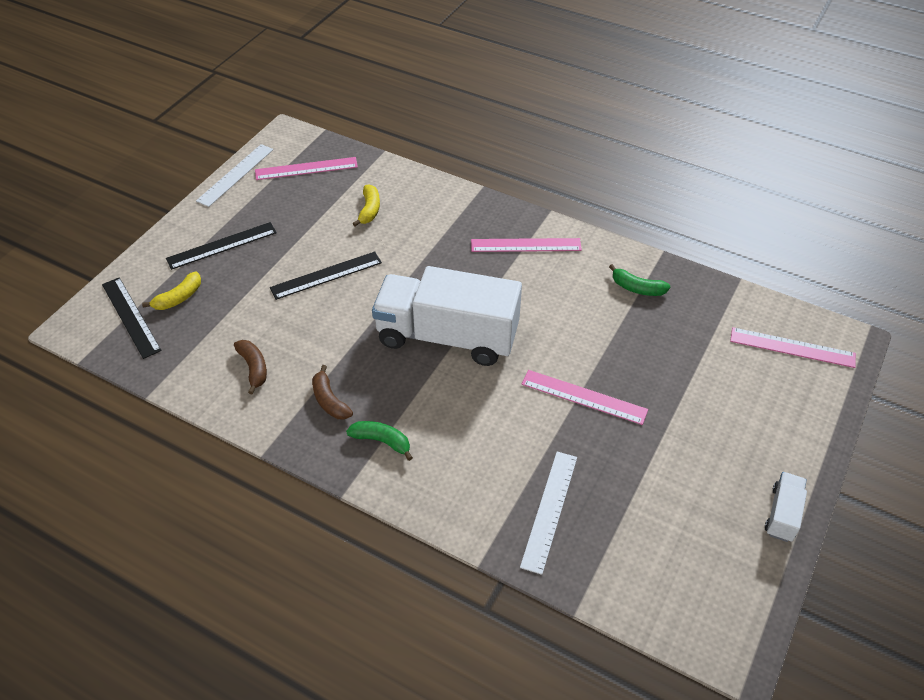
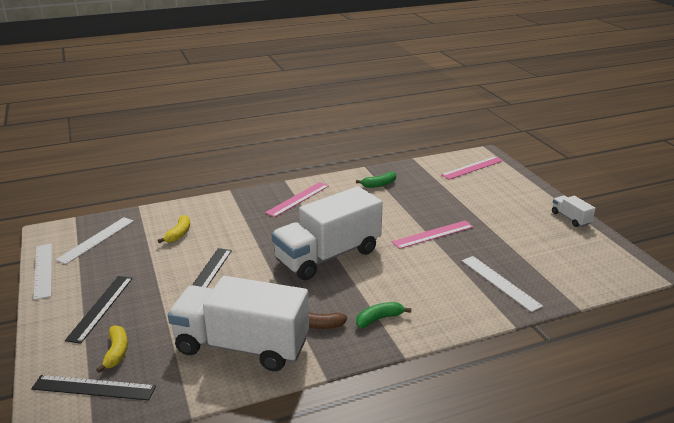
camera: 50 degrees left, 20 degrees down
(254, 368) = (242, 346): brown banana -> white truck
(306, 168) = (96, 239): pink ruler -> white ruler
(369, 210) = (179, 234): yellow banana -> yellow banana turned 60 degrees clockwise

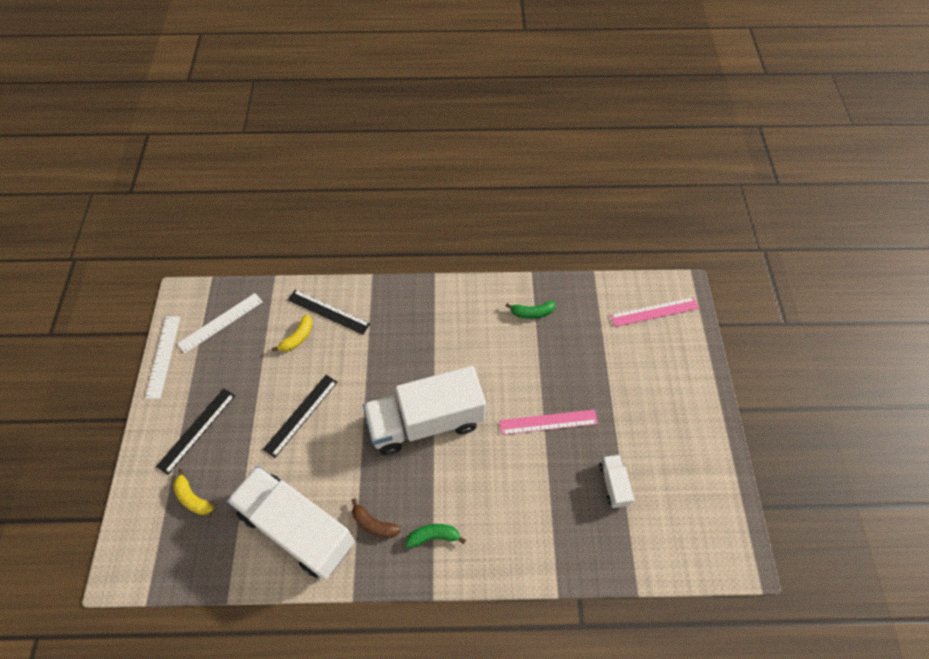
camera: 20 degrees right, 30 degrees up
(93, 388) = (163, 537): black ruler -> black ruler (328, 312)
(116, 352) = (192, 498): yellow banana -> yellow banana turned 120 degrees clockwise
(298, 199) = (434, 313): pink ruler -> none
(500, 282) = (578, 525): white ruler -> none
(570, 218) = (716, 444): white truck -> white truck (613, 484)

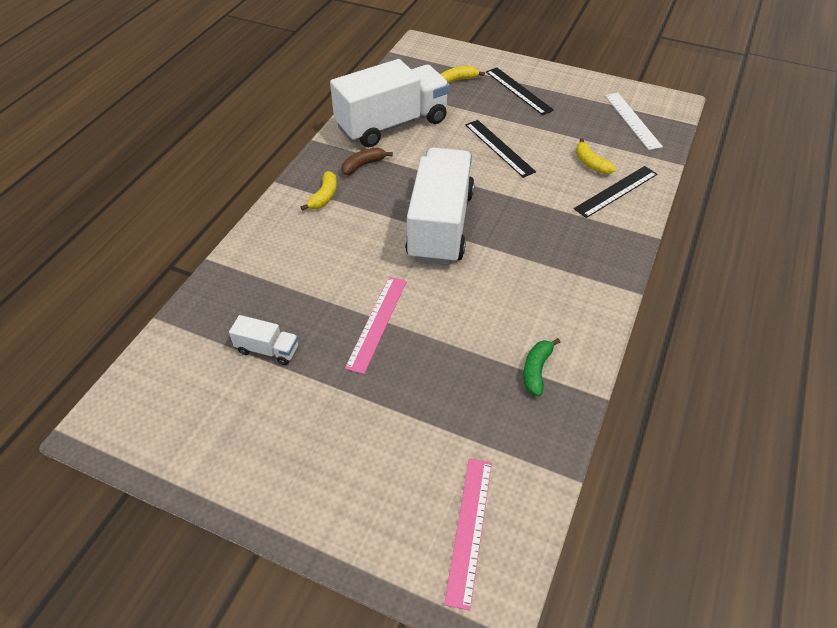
camera: 115 degrees right, 10 degrees down
(163, 356) = (606, 84): white ruler -> none
(433, 536) = (324, 196): green banana -> yellow banana

